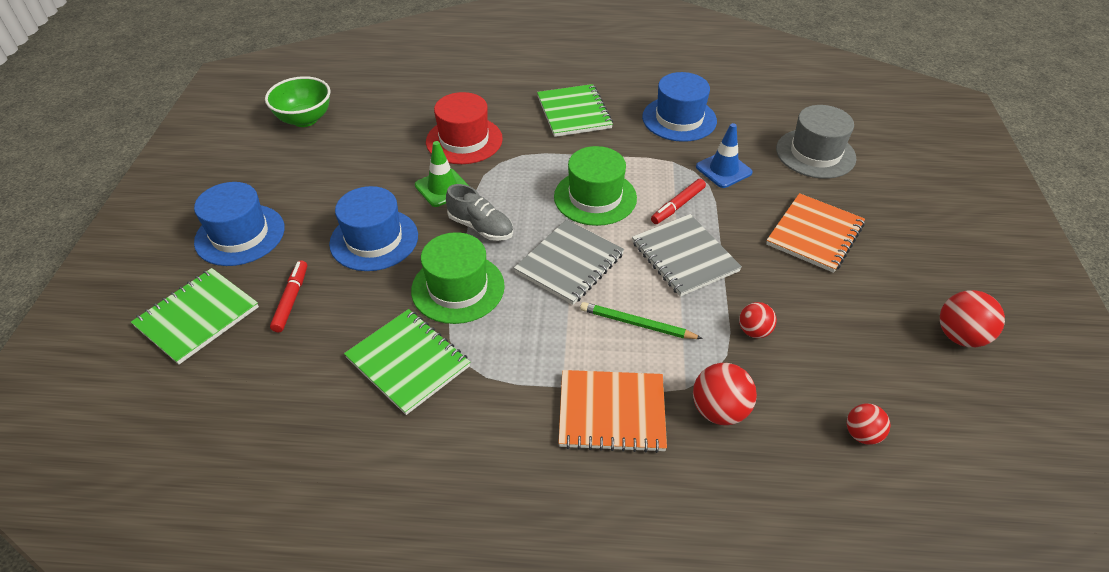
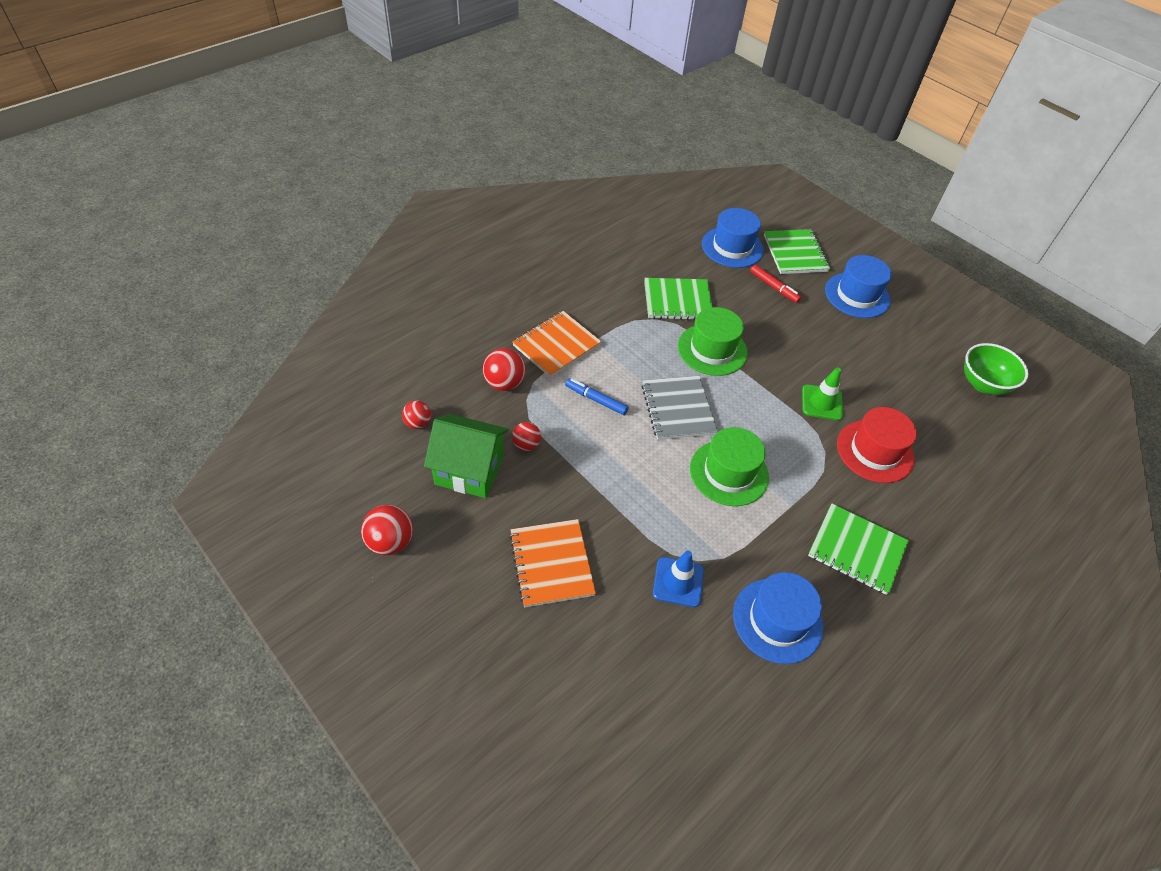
camera: 130 degrees right, 5 degrees up
(374, 239) = (795, 342): blue hat -> blue hat (732, 247)
(481, 227) = (758, 393): grey shoe -> none
(637, 324) = (596, 400): green pencil -> blue marker
(678, 206) = (669, 511): red marker -> none
(684, 257) = (619, 468): grey notebook -> none
(815, 153) = (627, 677): grey hat -> none
(835, 347) = (469, 470): none -> green house

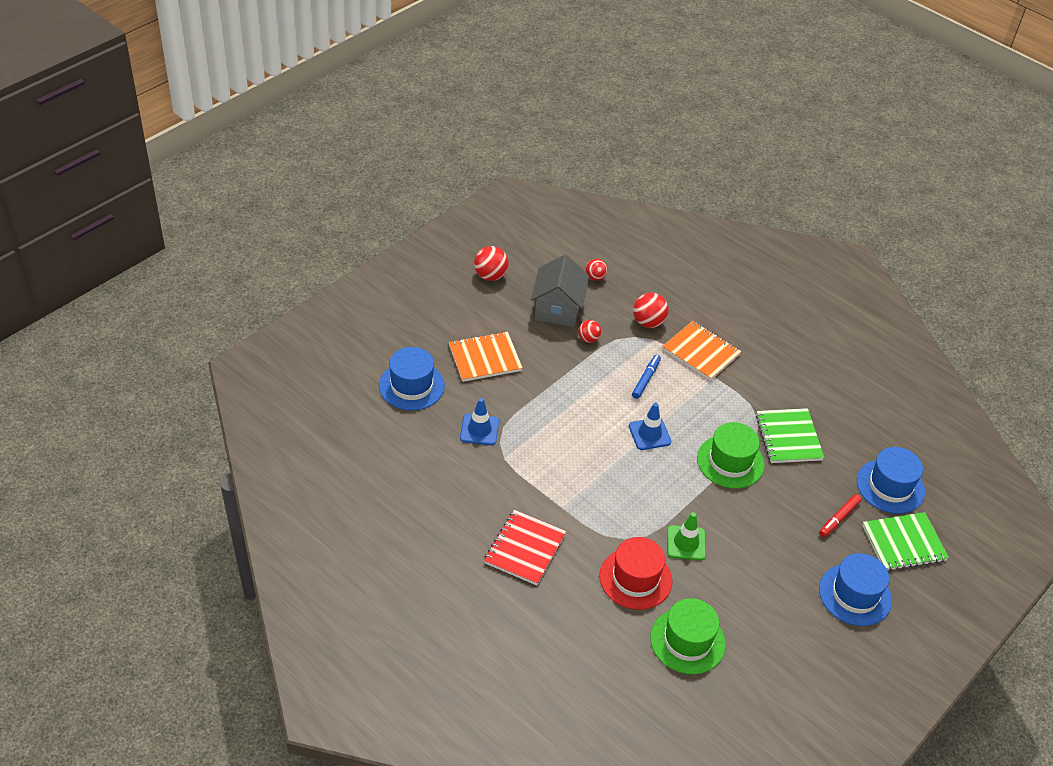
camera: 85 degrees right, 5 degrees down
(469, 470) = (557, 309): green house -> grey house
(678, 409) = (649, 434): grey notebook -> blue traffic cone
(729, 472) = (588, 466): green hat -> green hat (687, 641)
(777, 620) = (454, 488): blue hat -> blue hat (411, 386)
(856, 550) = (525, 549): green notebook -> red notebook
(983, 384) = (752, 695): green bowl -> none

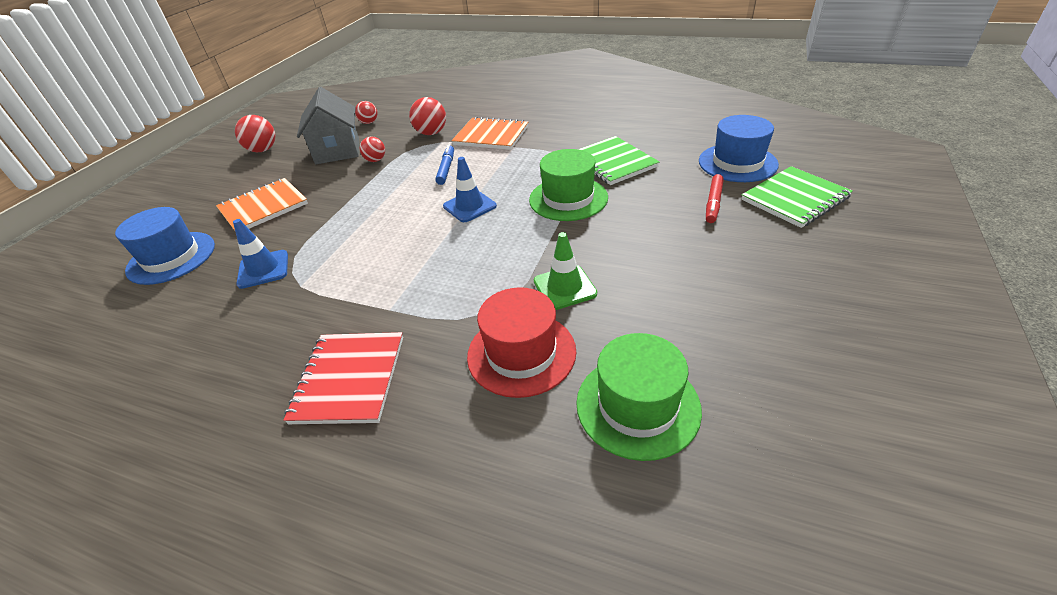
camera: 15 degrees left, 5 degrees down
(855, 594) = (794, 262): blue hat -> none

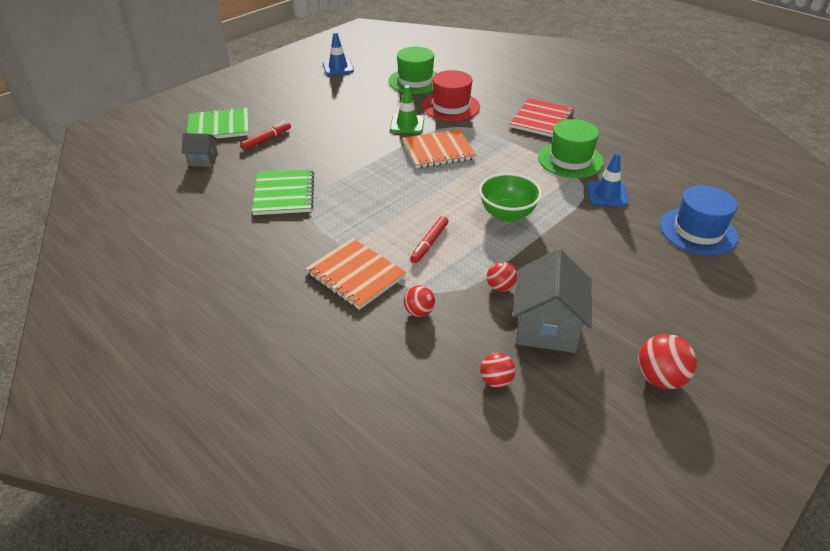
camera: 160 degrees left, 0 degrees up
(263, 207) = (626, 261): orange notebook -> orange notebook (438, 151)
(381, 212) = (507, 214): none -> green bowl
(431, 133) = (419, 312): red ball -> red ball, size x0.64
(446, 169) = (429, 243): blue marker -> red marker
(469, 206) = (430, 194): blue traffic cone -> blue traffic cone (338, 67)
(568, 198) = (352, 174): green hat -> green hat (570, 160)
(737, 163) = (203, 160): blue hat -> grey house

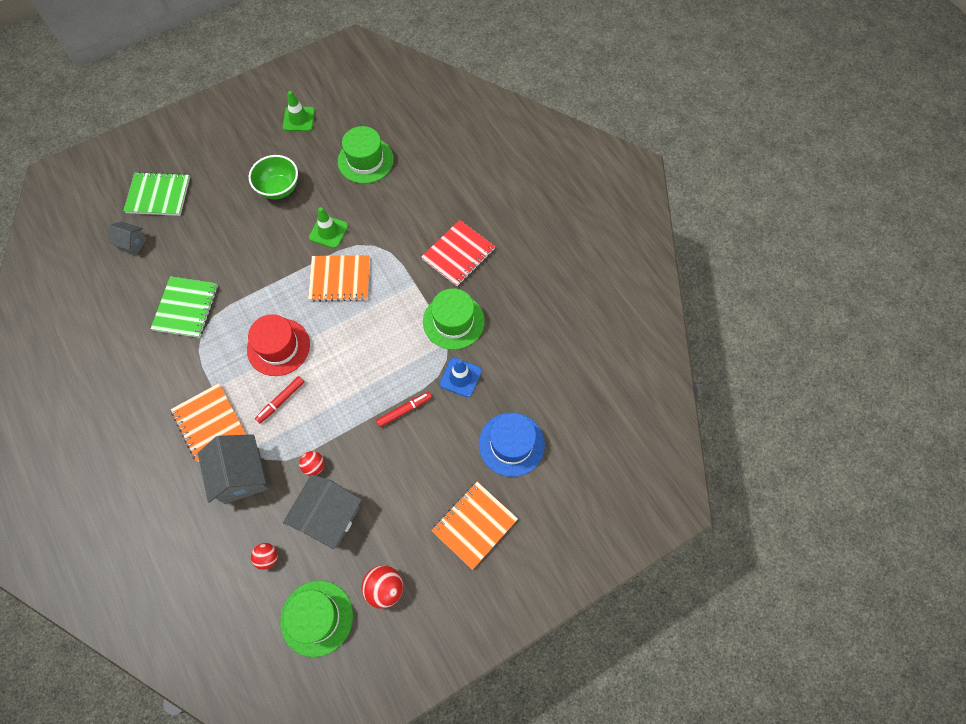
camera: 15 degrees right, 25 degrees up
(266, 139) = (194, 225): red marker -> red marker (404, 410)
(338, 67) = (299, 119): blue traffic cone -> green traffic cone
(419, 312) = (241, 475): red ball -> grey house
(451, 106) = (381, 212): red hat -> red hat (278, 347)
(507, 214) = (360, 381): green bowl -> green bowl (279, 189)
(597, 428) = (316, 618): none -> green hat
(715, 300) = (474, 525): none -> orange notebook

